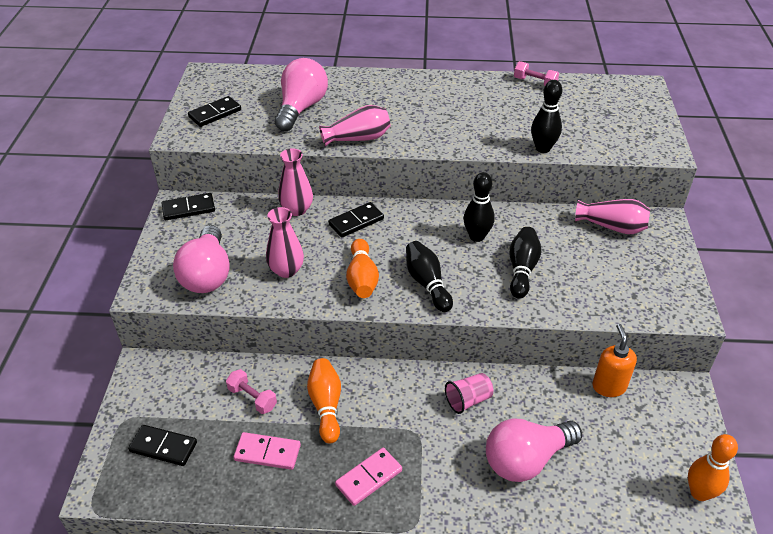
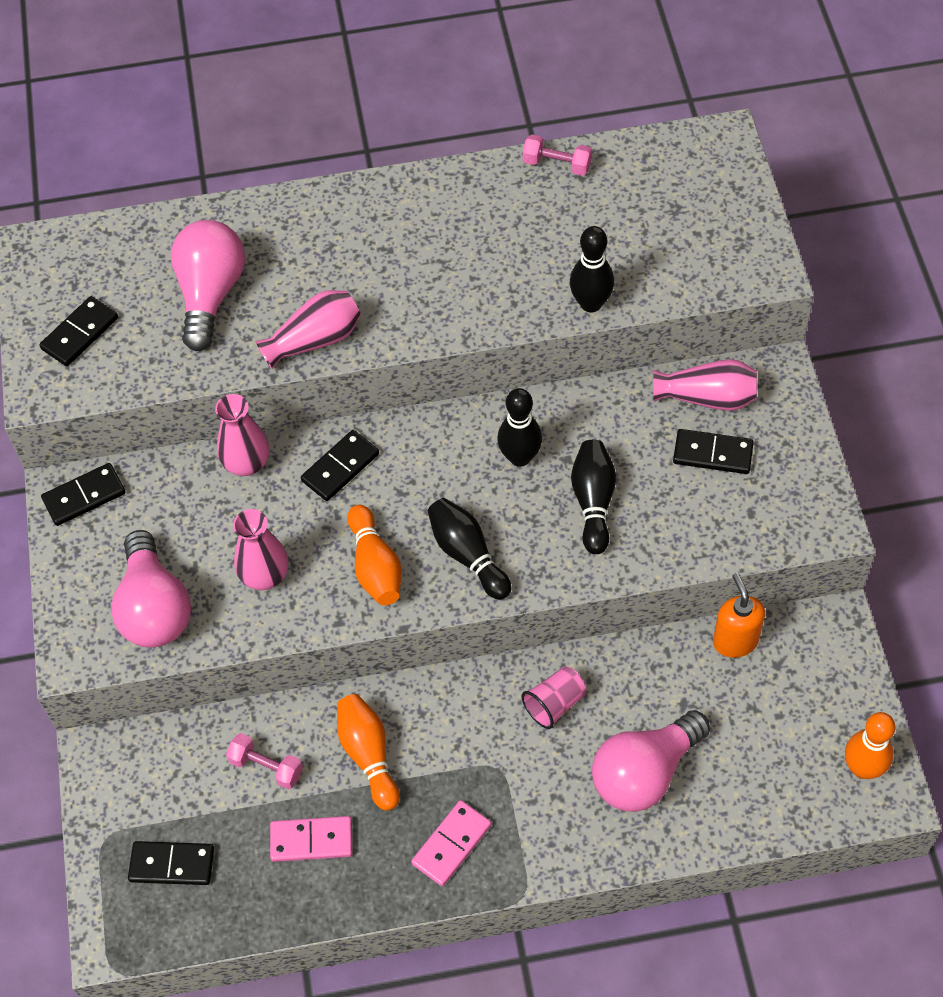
camera: 10 degrees left, 15 degrees up
(611, 257) = (712, 453): none -> black domino

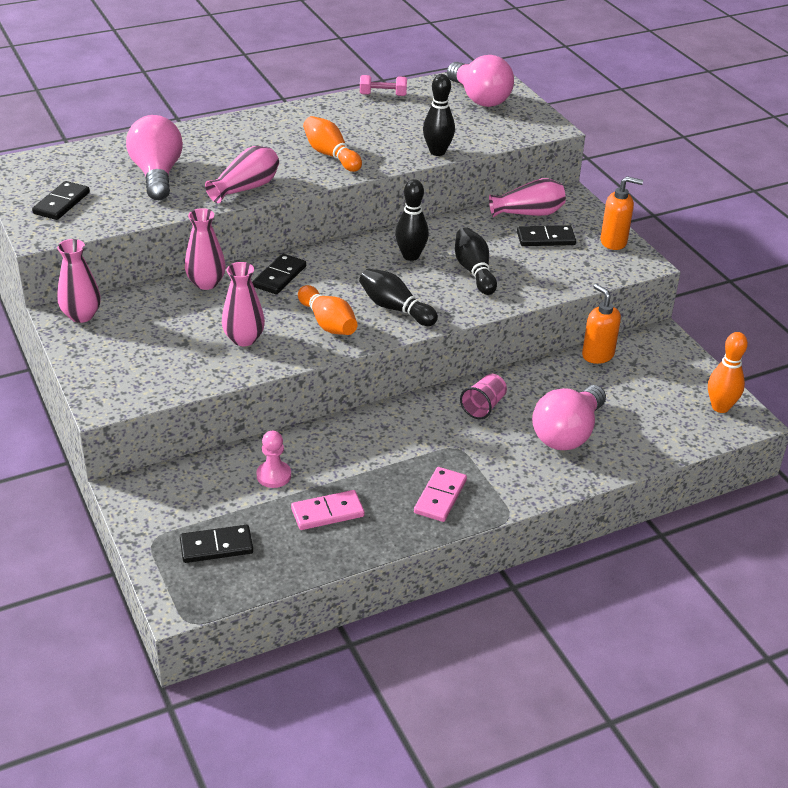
camera: 20 degrees left, 20 degrees down
(84, 496) = (81, 315): black domino -> pink vase
(154, 608) = (161, 367): pink light bulb -> pink light bulb (479, 98)
(266, 767) = (273, 475): pink dumbbell -> pink pawn
(368, 755) = (353, 456): orange bowling pin -> orange bowling pin (330, 155)
(804, 477) = (614, 242): none -> orange soap dispenser

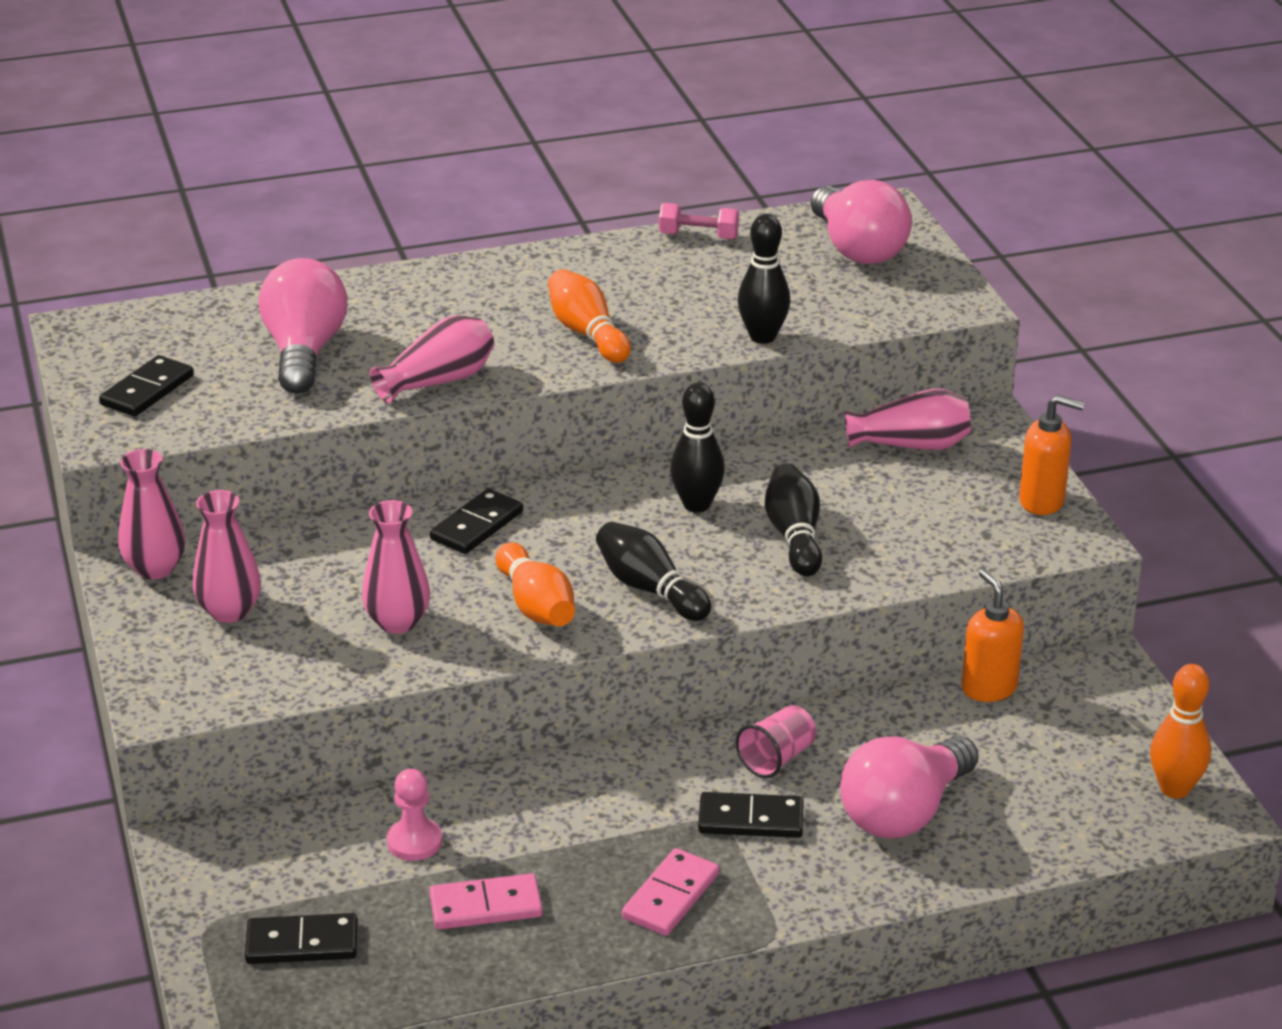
camera: 10 degrees right, 5 degrees down
(206, 283) = (359, 529): pink vase -> pink vase (230, 611)
(545, 238) = (928, 489): black domino -> black domino (750, 819)

